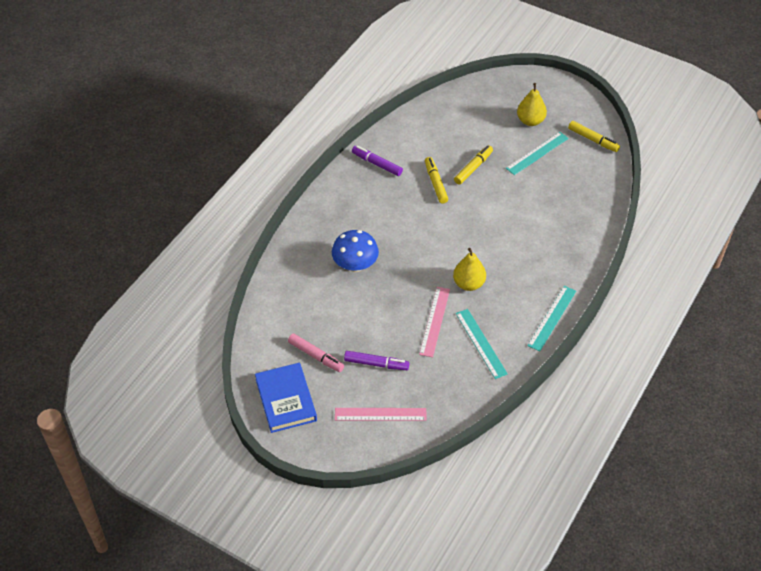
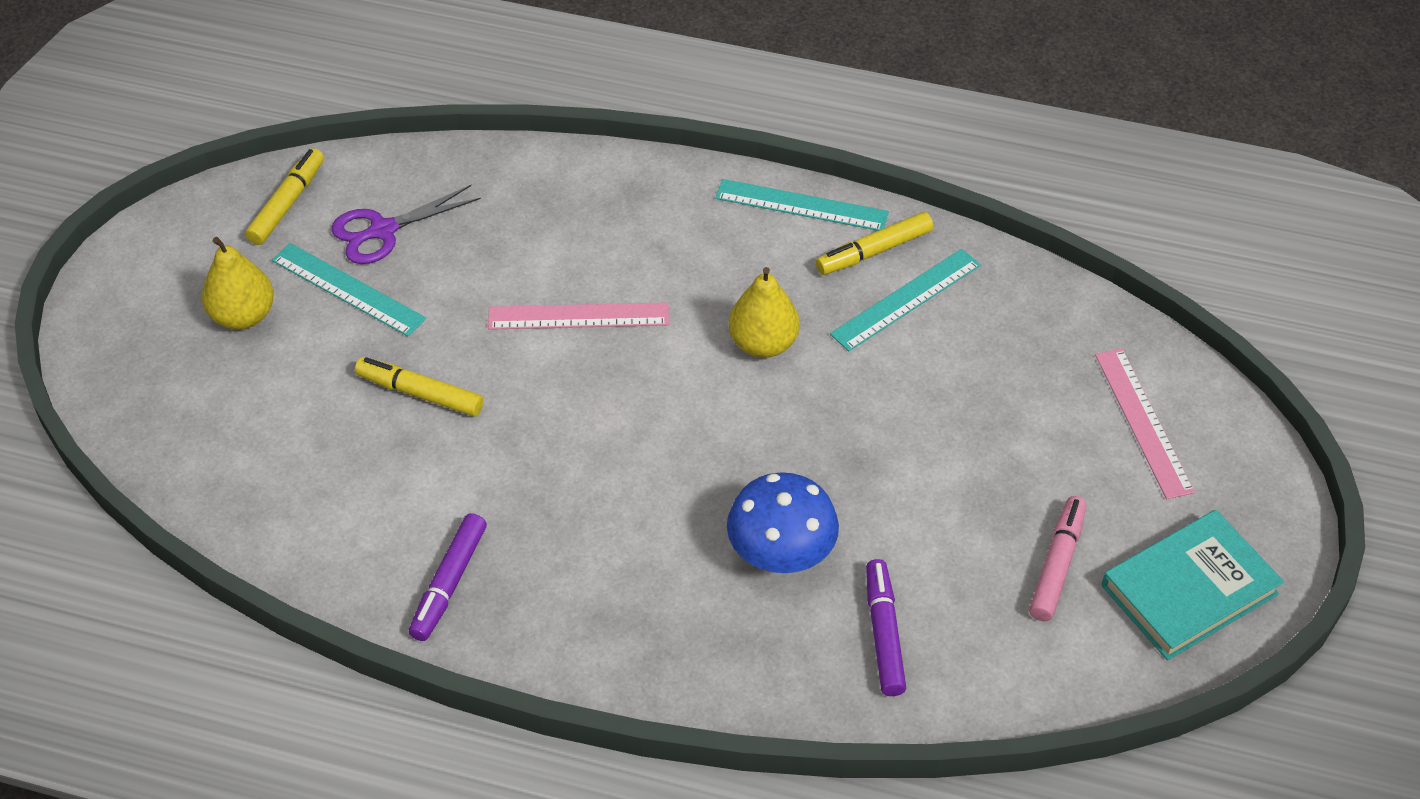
camera: 105 degrees left, 0 degrees up
(286, 400) = (1189, 589): blue book -> turquoise book
(376, 364) = (1029, 455): purple marker -> purple marker (883, 633)
(434, 321) = (882, 381): pink ruler -> pink ruler (578, 316)
(435, 183) = (486, 454): yellow marker -> yellow marker (874, 251)
(569, 168) = (383, 230): none -> purple scissors

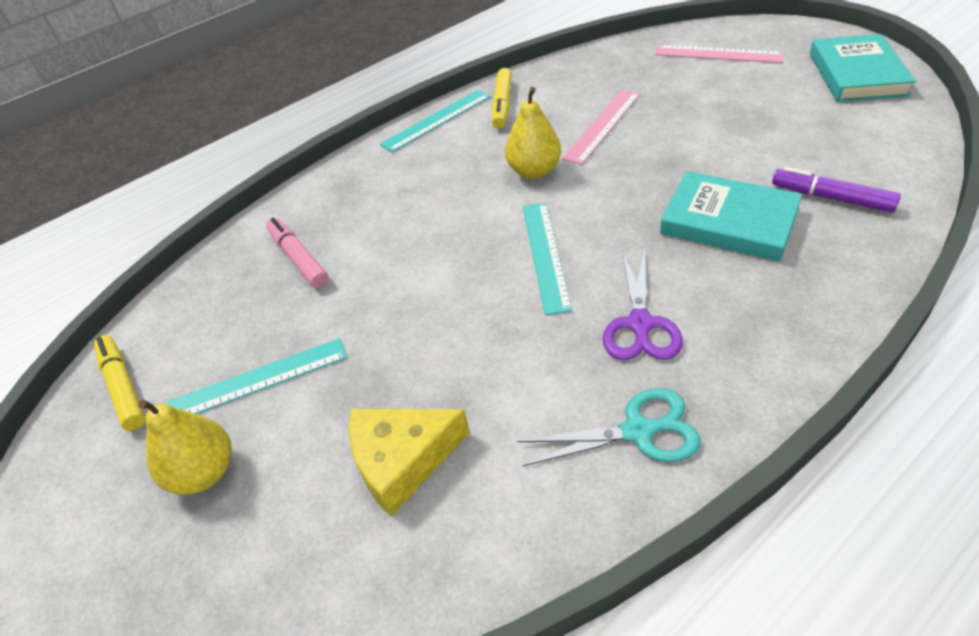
camera: 50 degrees left, 5 degrees down
(327, 437) = (402, 461): none -> yellow cheese
(383, 230) = (224, 333): purple scissors -> purple scissors (640, 324)
(420, 393) = (413, 372): yellow marker -> none
(449, 583) = (637, 431): purple marker -> turquoise scissors
(578, 316) = (425, 250): pink ruler -> pink ruler (602, 125)
(781, 553) = (728, 222): blue mushroom -> turquoise book
(906, 299) = (552, 104): turquoise ruler -> turquoise ruler (545, 255)
(1057, 564) = (810, 112): pink marker -> pink marker (299, 259)

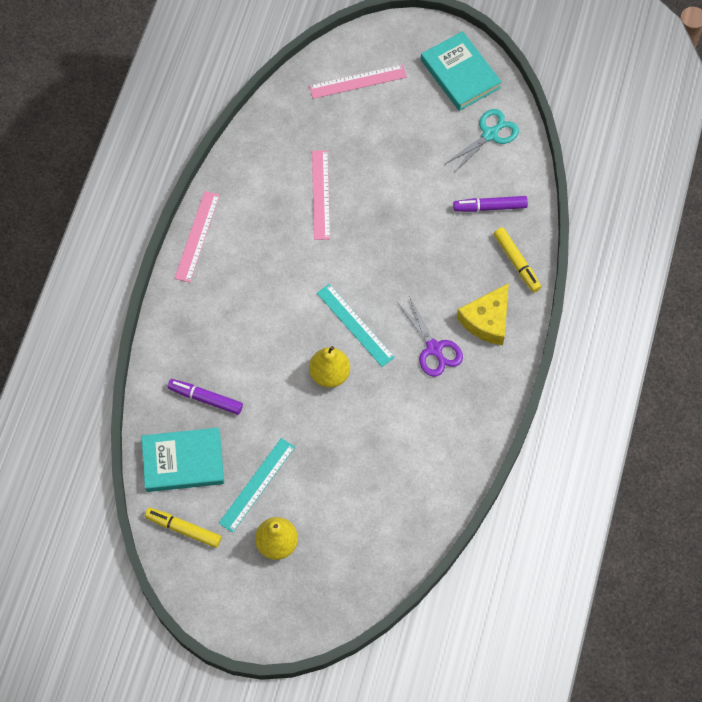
camera: 40 degrees left, 20 degrees up
(299, 259) = (205, 399): pink marker -> purple marker
(402, 461) = (369, 484): yellow cheese -> yellow cheese (487, 320)
(436, 120) = (197, 236): turquoise ruler -> pink ruler
(502, 105) = (235, 200): yellow marker -> yellow marker (516, 262)
(534, 171) = (302, 258): yellow pear -> yellow pear (329, 374)
(637, 431) = (466, 411): turquoise scissors -> turquoise scissors (490, 134)
(728, 222) = (443, 252): turquoise book -> turquoise book (183, 462)

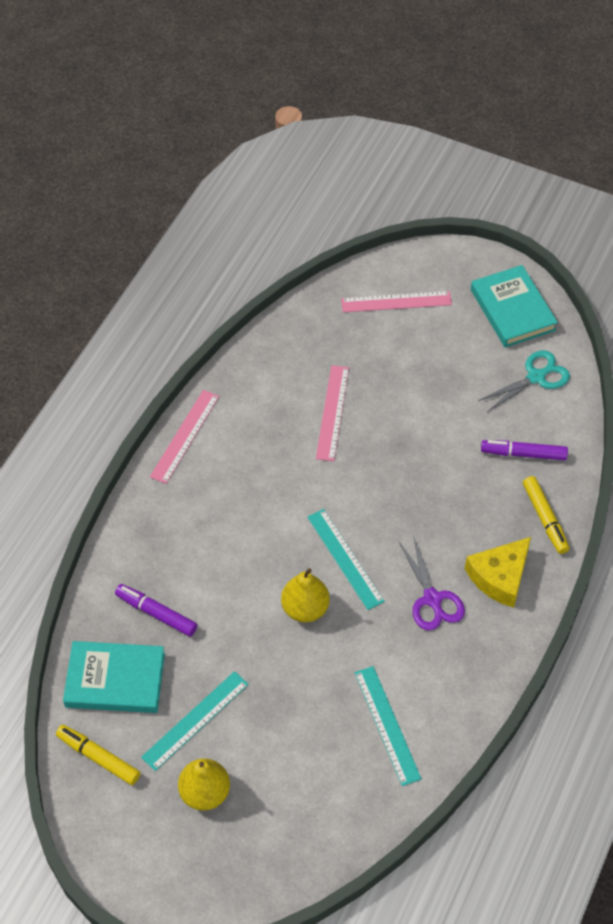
camera: 10 degrees right, 10 degrees down
(415, 462) = (387, 725): none -> turquoise ruler

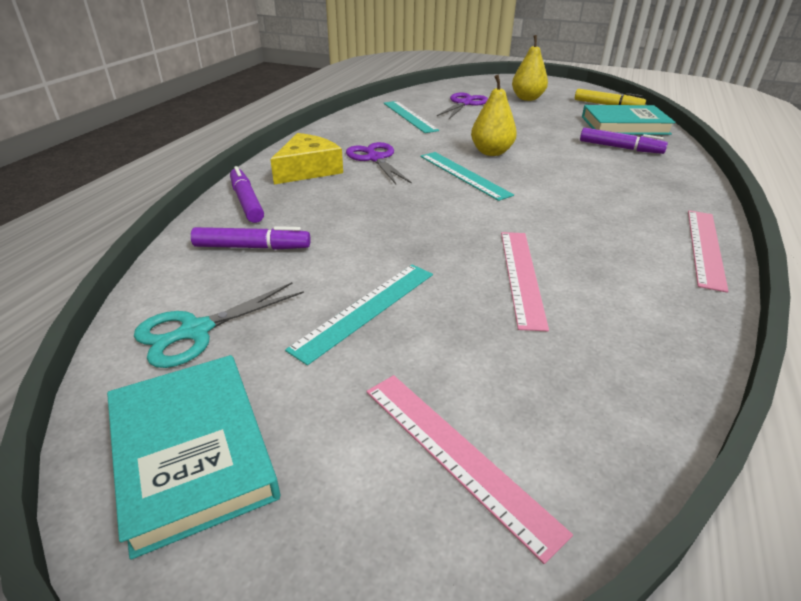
camera: 175 degrees right, 20 degrees down
(195, 720) = (551, 115): turquoise ruler -> turquoise ruler (366, 309)
(304, 773) = (464, 103): none -> purple scissors
(396, 302) = (456, 455): pink ruler -> pink ruler turned 60 degrees clockwise
(545, 518) = (246, 202): yellow marker -> purple marker

